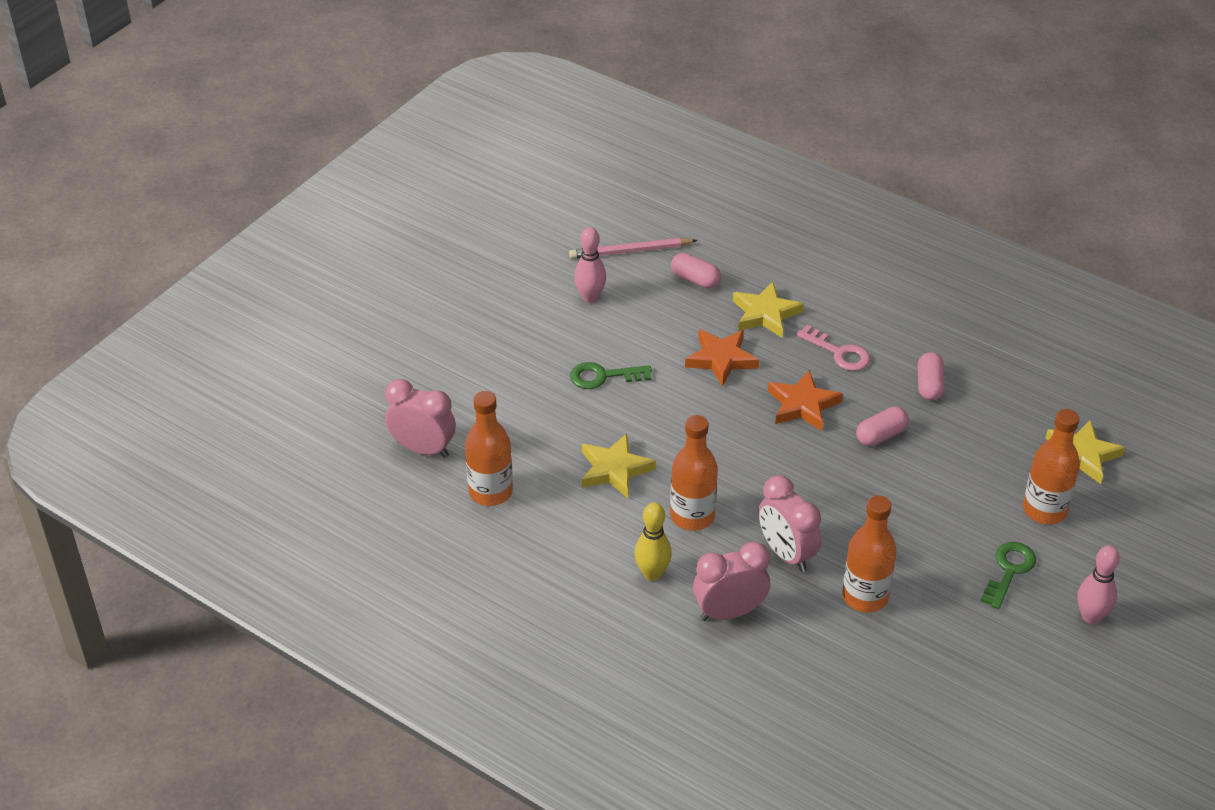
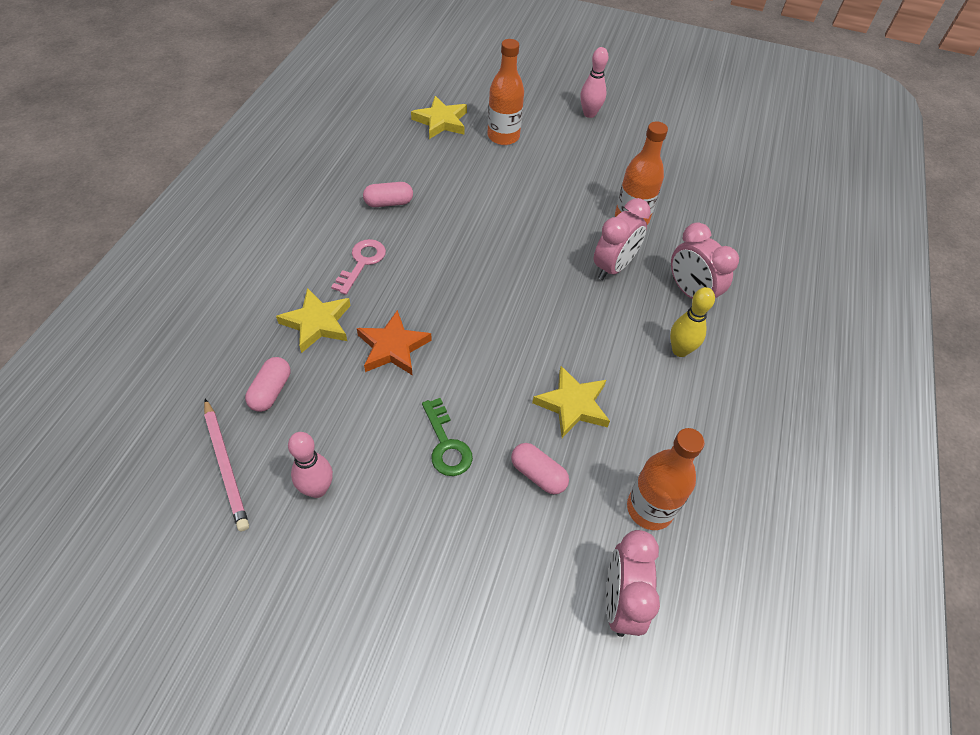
camera: 110 degrees left, 10 degrees up
(692, 516) = (603, 334): orange bottle -> none
(803, 405) = (438, 279): orange star -> none
(881, 435) = (458, 226): pink capsule -> pink capsule (538, 474)
(1009, 571) = (569, 150): green key -> none

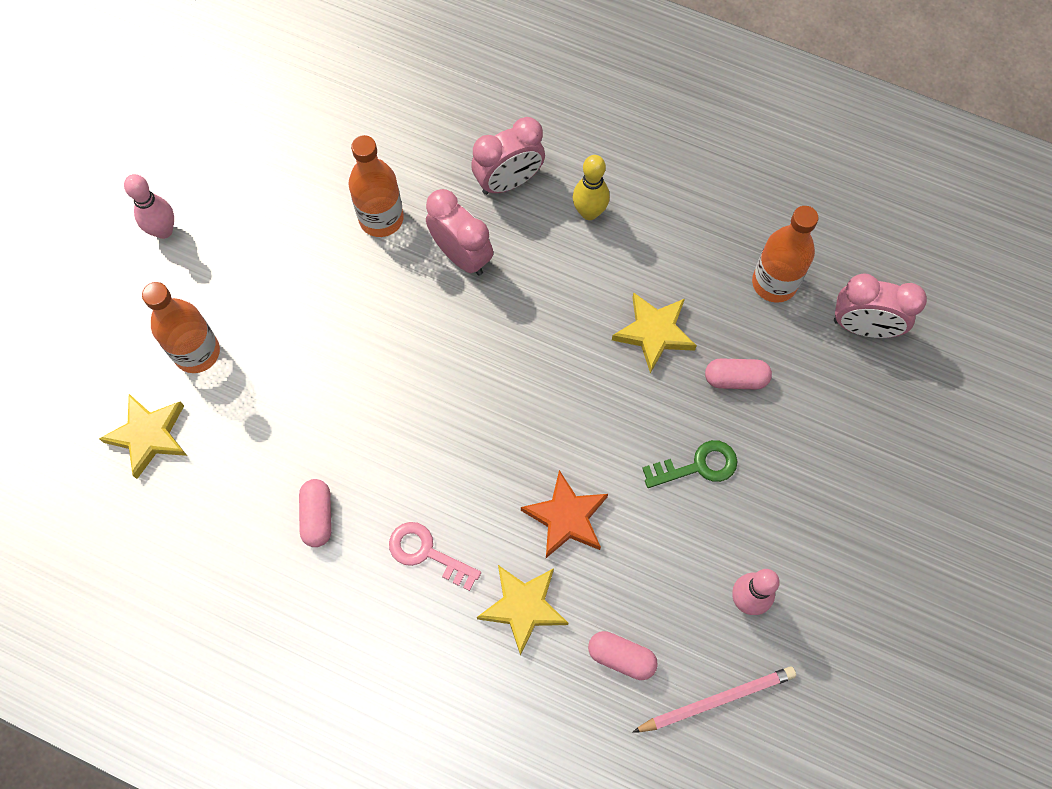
camera: 80 degrees left, 15 degrees up
(538, 474) = (735, 379): pink capsule -> pink capsule turned 45 degrees clockwise

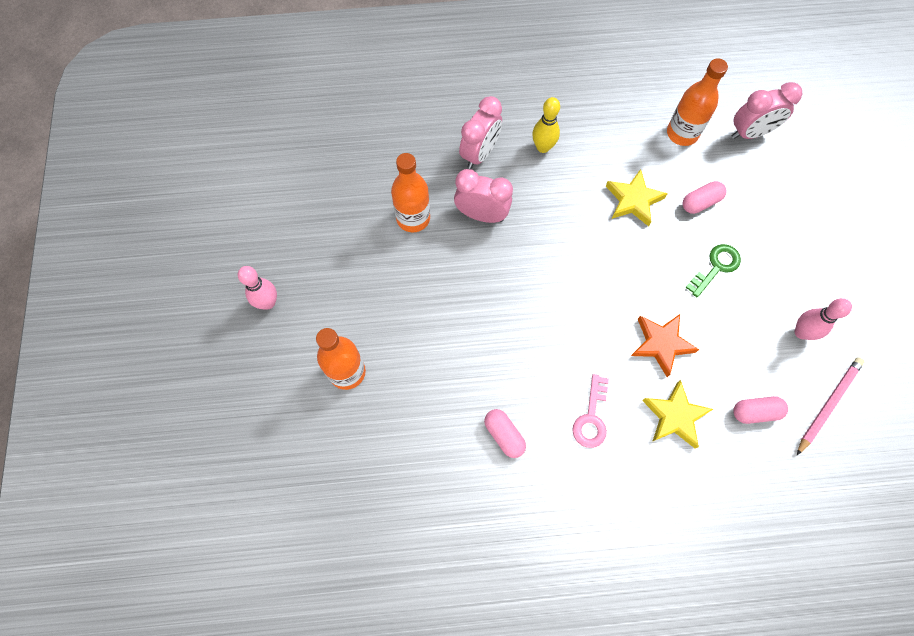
camera: 30 degrees left, 0 degrees up
(149, 435) = (351, 447): yellow star -> none
(427, 553) = (591, 417): pink key -> pink key turned 75 degrees counterclockwise

